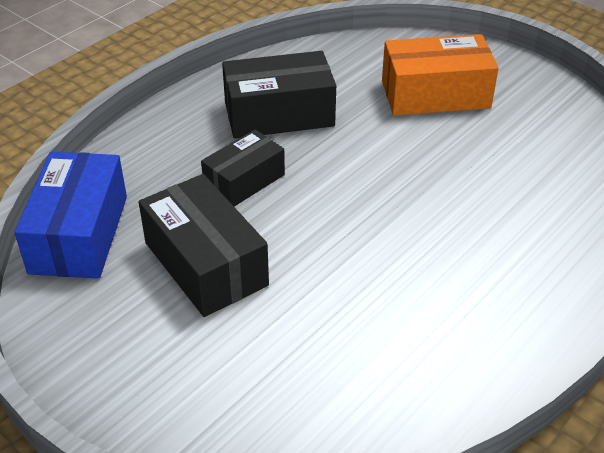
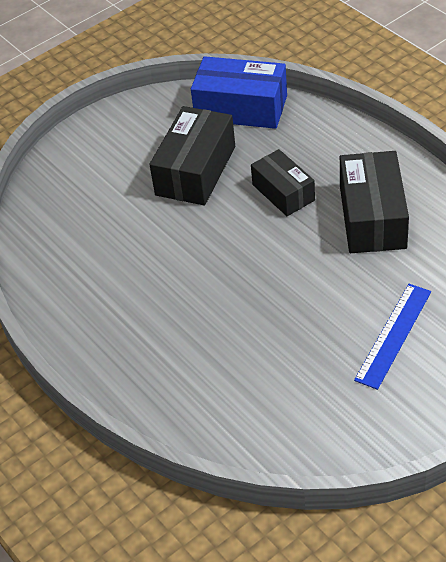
camera: 105 degrees right, 5 degrees up
(206, 264) = (196, 170): black box -> black box turned 45 degrees counterclockwise
(435, 94) = (393, 335): orange box -> blue ruler

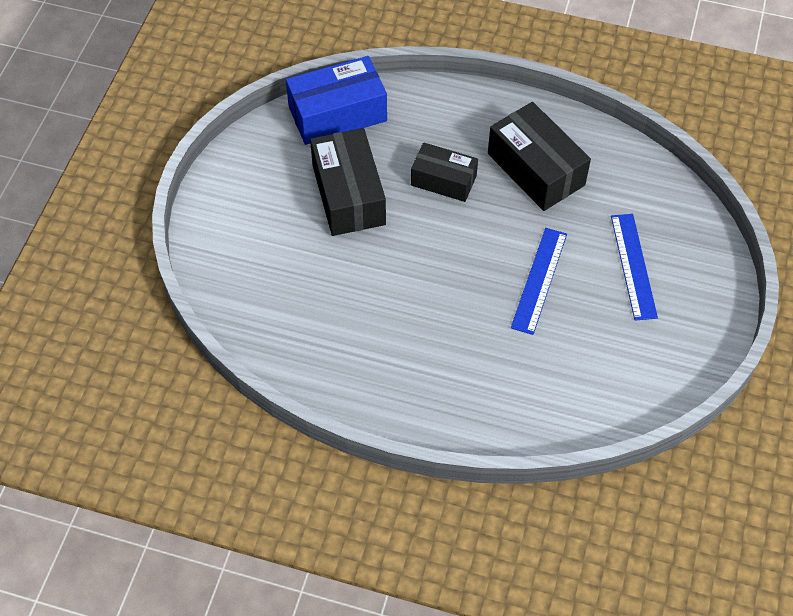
camera: 40 degrees left, 10 degrees up
(296, 307) = (539, 280): none -> blue ruler

